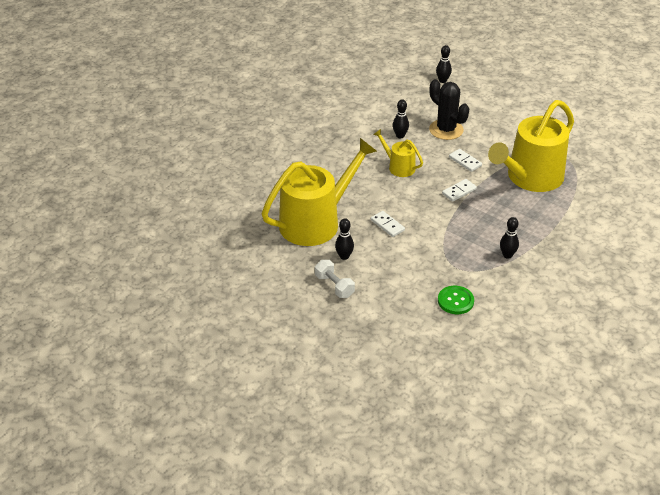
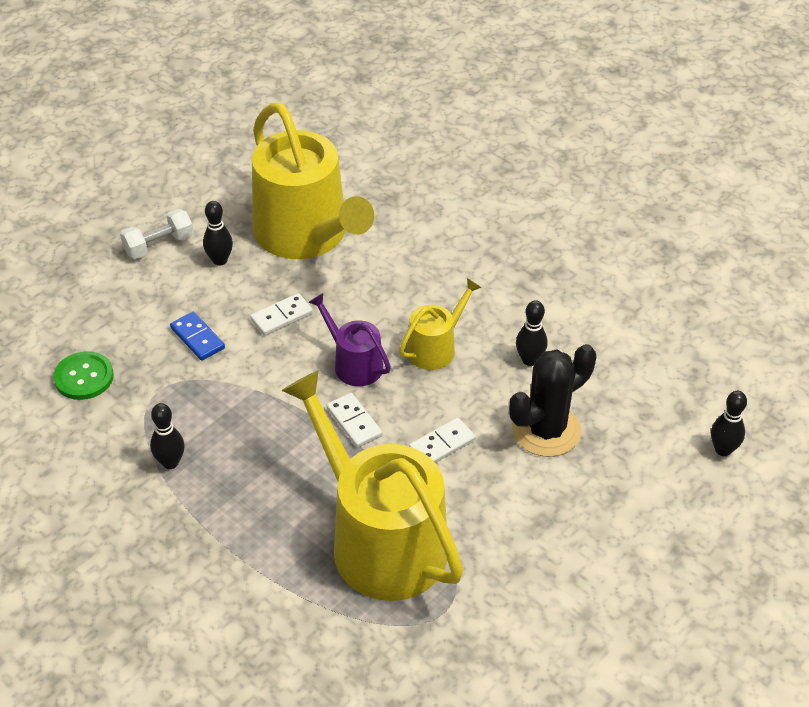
camera: 95 degrees right, 5 degrees up
(412, 257) = (197, 338): none -> blue domino
(417, 195) = (354, 364): none -> purple watering can

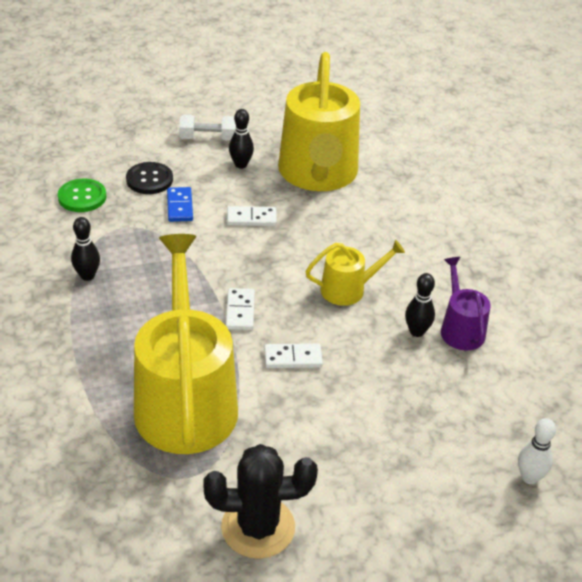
camera: 30 degrees right, 5 degrees down
(139, 322) = (149, 180): none -> black button
(354, 364) = (276, 272): purple watering can -> purple watering can (460, 329)
(546, 430) = (386, 388): black cactus -> black cactus (258, 527)
(723, 450) = (529, 477): black bowling pin -> white bowling pin

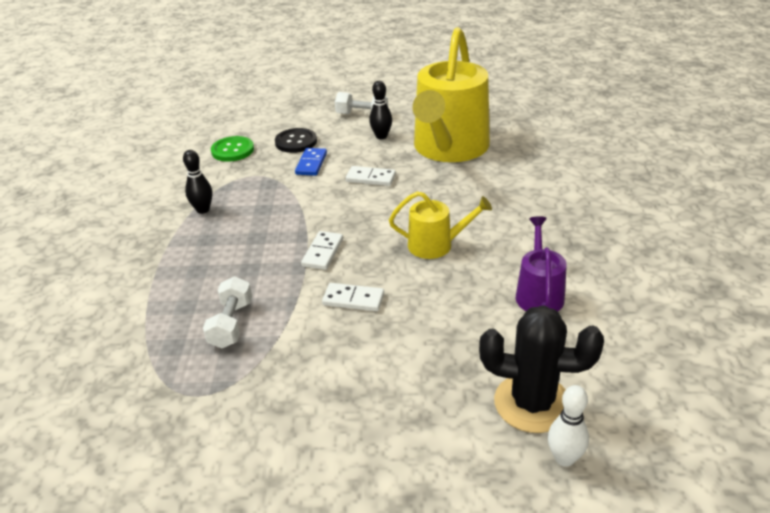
camera: 20 degrees right, 5 degrees down
(185, 400) = (231, 324): yellow watering can -> white dumbbell
(258, 527) = (239, 458): black cactus -> black cactus (532, 403)
(417, 332) = (490, 290): black bowling pin -> none

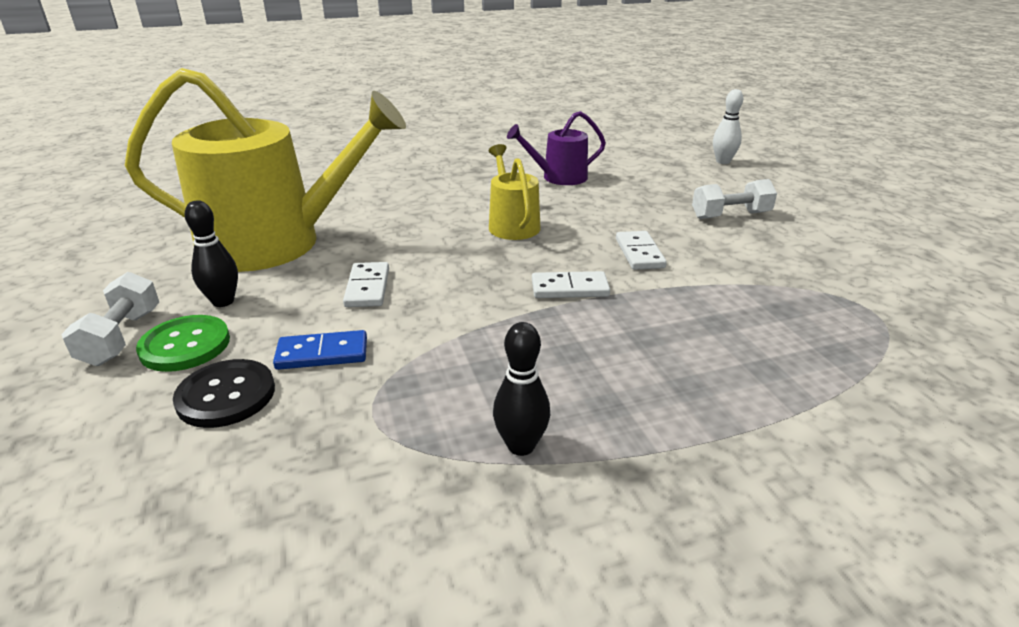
camera: 110 degrees left, 5 degrees down
(231, 324) = (755, 319): white dumbbell -> white dumbbell (730, 215)
(232, 150) = (254, 490): green button -> green button (185, 345)
(532, 403) = (687, 172): black cactus -> none

